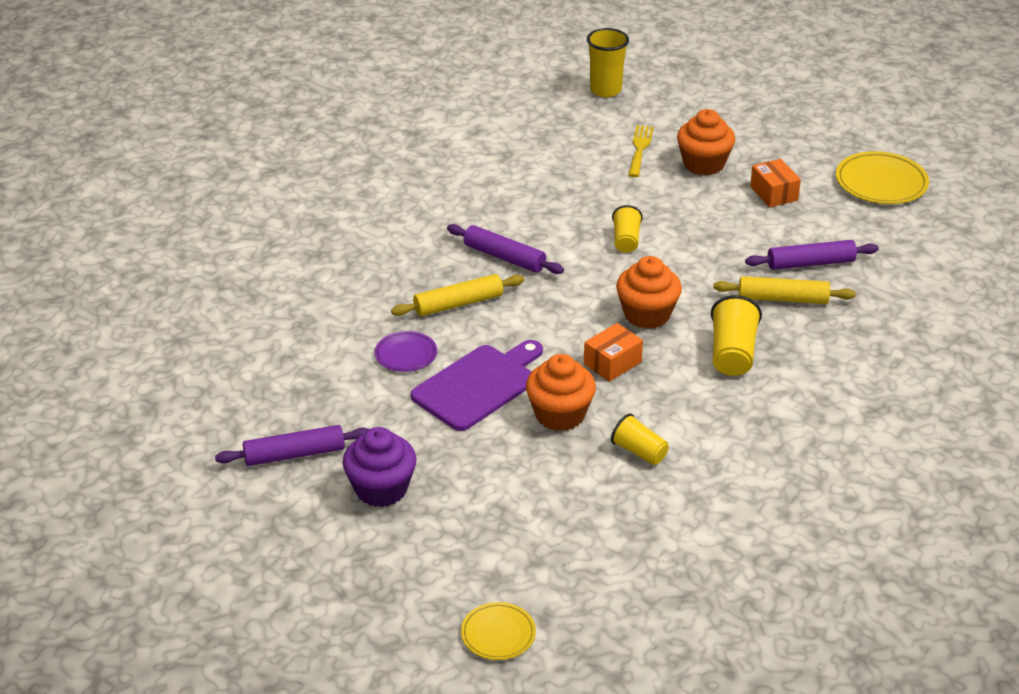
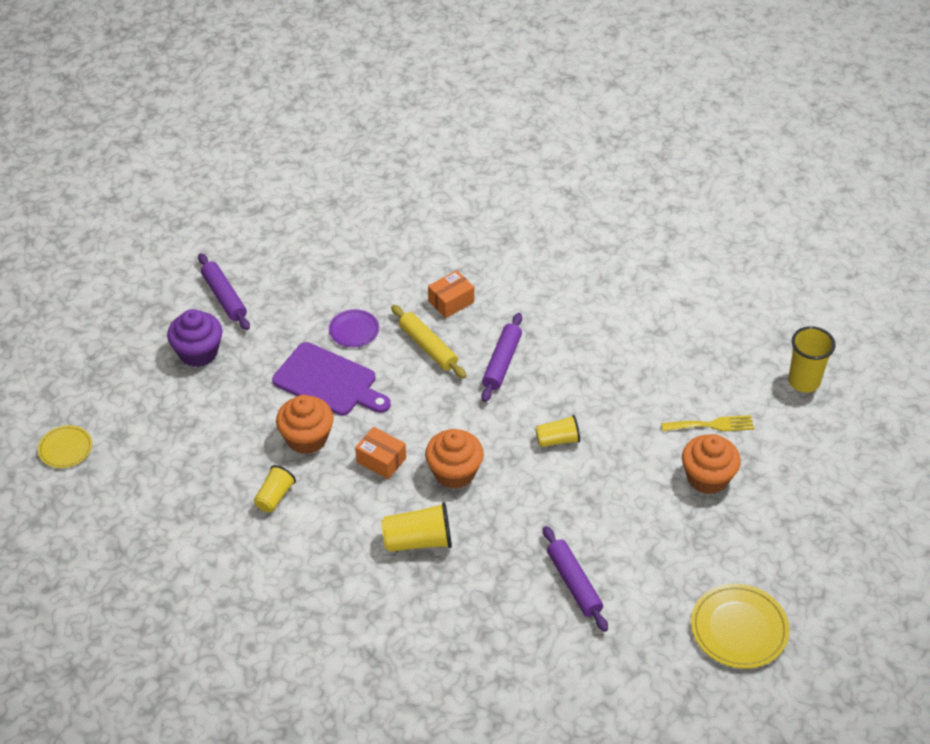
camera: 75 degrees right, 10 degrees up
(774, 193) = (680, 540): orange box -> orange box (451, 302)
(783, 299) = (510, 568): yellow rolling pin -> none

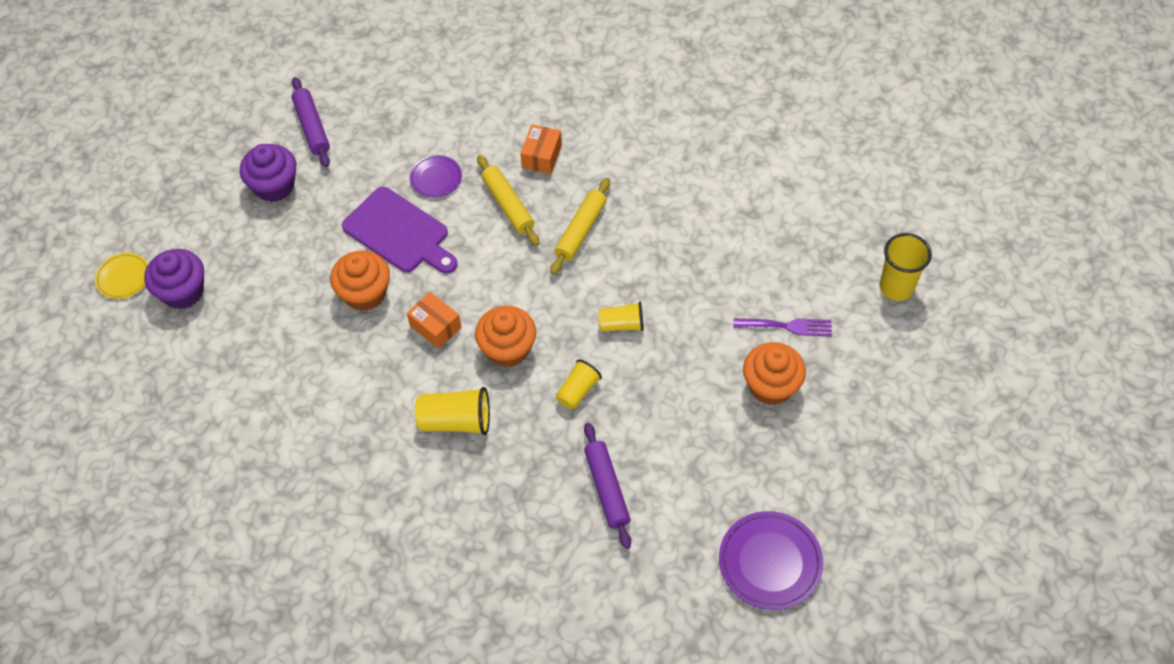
camera: 10 degrees right, 10 degrees up
(127, 455) = (183, 291): none -> purple cupcake
(274, 496) = (320, 354): yellow cup -> yellow cup (578, 391)
(451, 302) = (541, 156): orange box -> orange box turned 45 degrees counterclockwise
(501, 362) = (580, 230): purple rolling pin -> yellow rolling pin
(712, 425) = (787, 326): yellow fork -> purple fork
(739, 629) = (770, 562): yellow plate -> purple plate

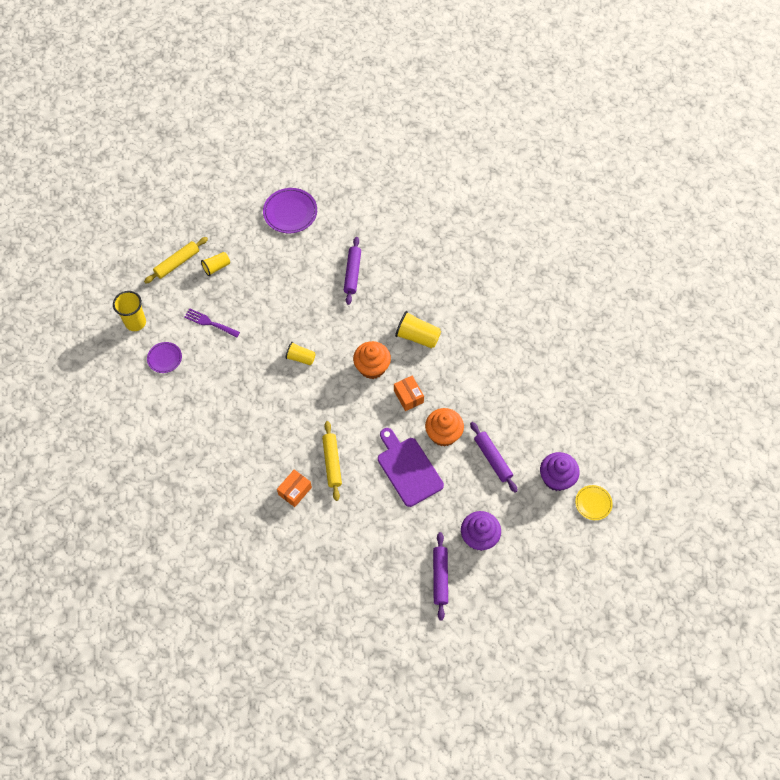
camera: 160 degrees left, 5 degrees up
(282, 285) = (493, 459): none -> purple rolling pin
(436, 178) = (370, 501): purple plate -> purple plate (164, 358)
(578, 391) = (343, 329): yellow cup -> yellow cup (216, 267)
(580, 230) = (295, 427): yellow rolling pin -> yellow rolling pin (177, 263)
(771, 386) = (239, 294): orange cupcake -> none

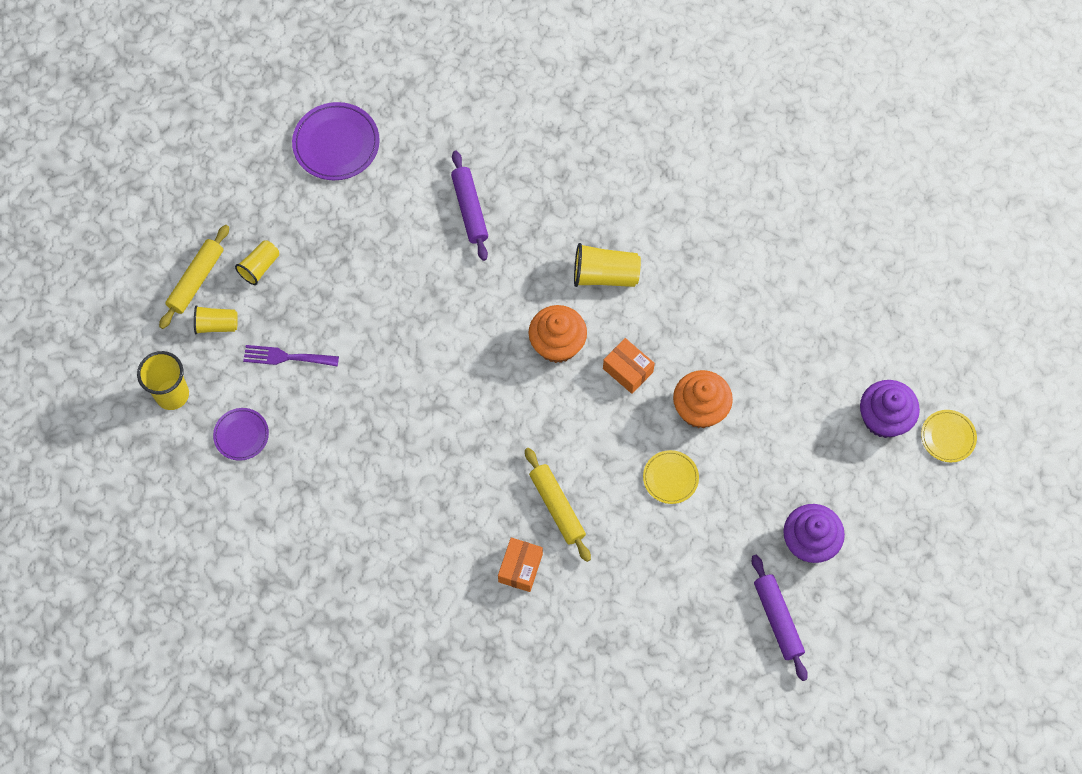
camera: 20 degrees left, 5 degrees up
(301, 358) = (446, 365): yellow cup -> yellow cup (217, 325)
(408, 469) = (670, 478): purple cutting board -> yellow plate
(493, 459) = (784, 421): purple rolling pin -> none

